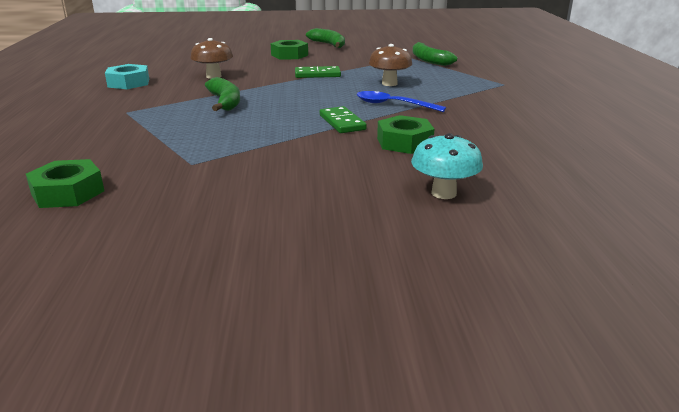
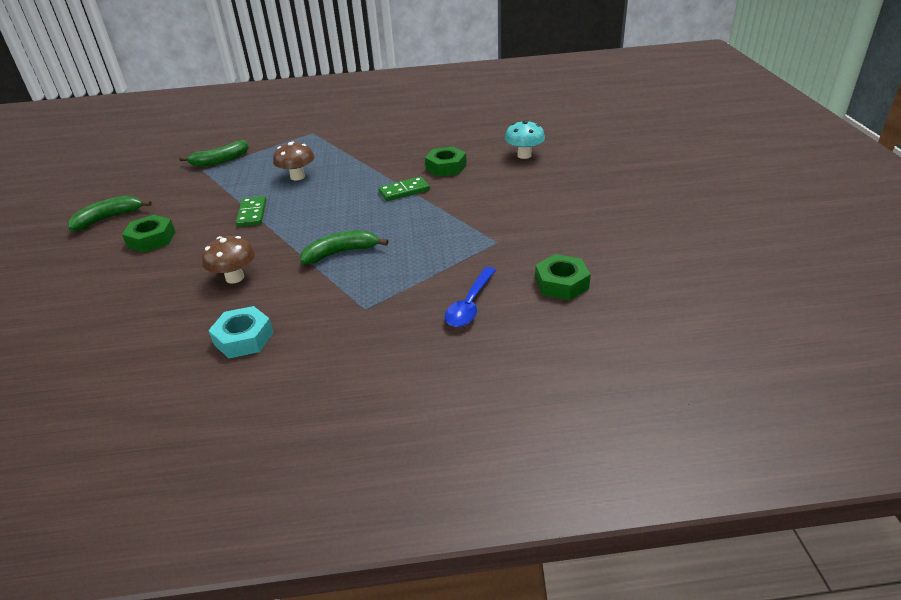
camera: 90 degrees left, 10 degrees up
(393, 105) = (361, 173): blue spoon -> blue spoon (470, 304)

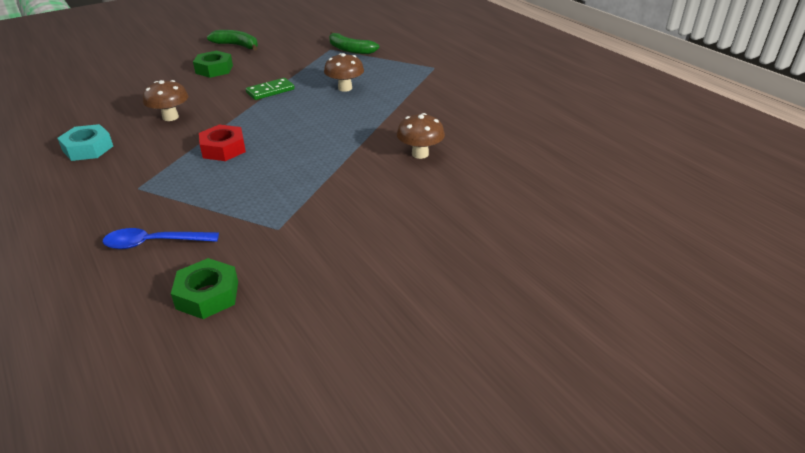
camera: 60 degrees right, 0 degrees up
(341, 253) = (223, 149): green banana -> red nut
(404, 191) = (352, 146): green domino -> none
(446, 167) = (420, 154): green nut -> brown mushroom
(524, 155) = (490, 195): turquoise mushroom -> none

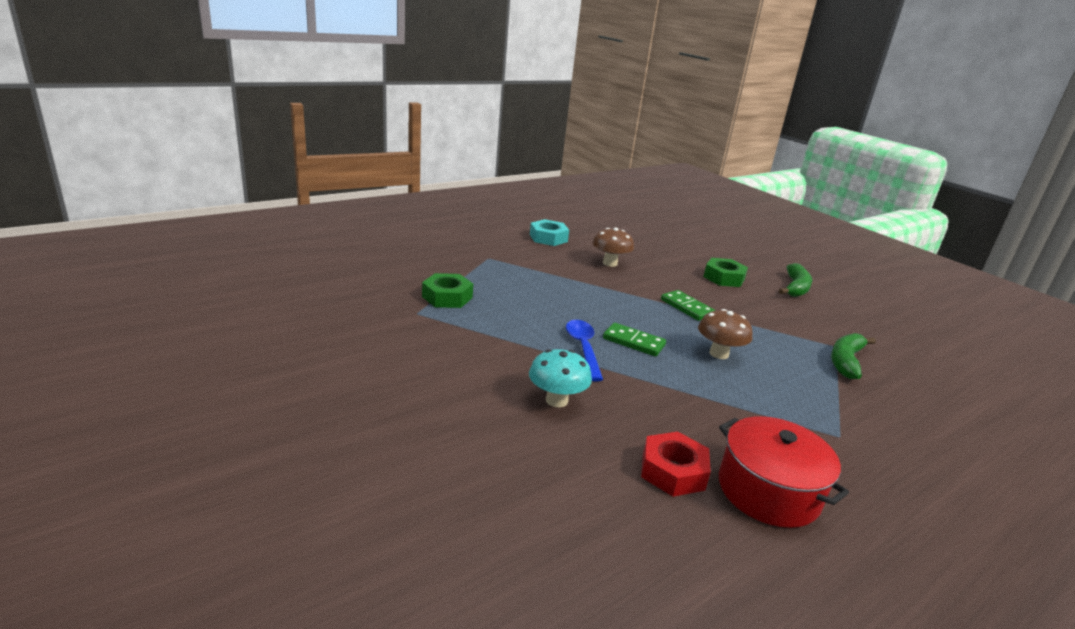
camera: 85 degrees right, 10 degrees down
(154, 243) = (410, 267): blue spoon -> blue spoon (583, 348)
(207, 295) = (338, 288): green nut -> green nut (447, 297)
(223, 149) = (554, 287): red nut -> red nut (673, 471)
(330, 118) = (633, 342): none -> green domino
(420, 154) = (556, 400): brown mushroom -> turquoise mushroom
(491, 94) = (768, 491): none -> red pot

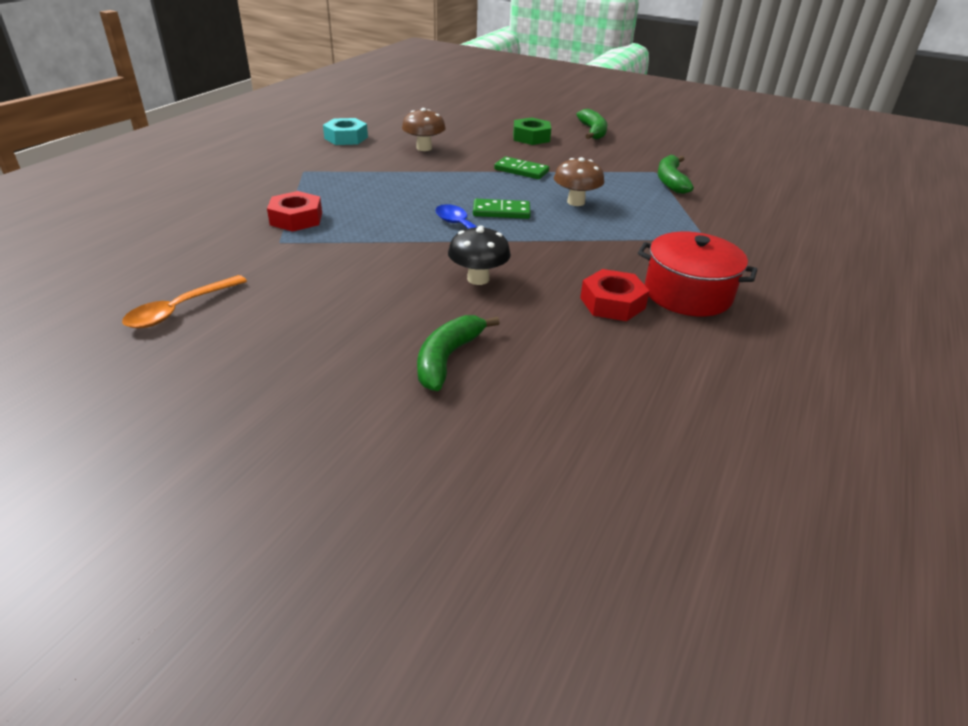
camera: 25 degrees left, 10 degrees up
(295, 346) = (180, 309): none -> orange spoon
(447, 297) = (296, 219): green nut -> red nut
(463, 468) = (447, 358): none -> green banana
(556, 400) = (478, 279): turquoise mushroom -> black mushroom

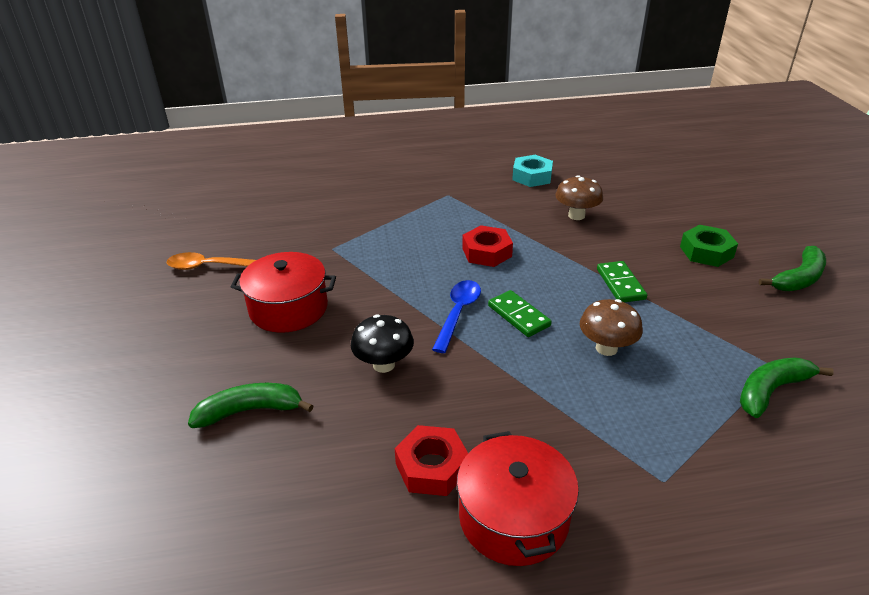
camera: 55 degrees right, 0 degrees up
(296, 219) = (372, 235): red nut -> red nut (486, 252)
(332, 292) = (288, 308): none -> red pot

